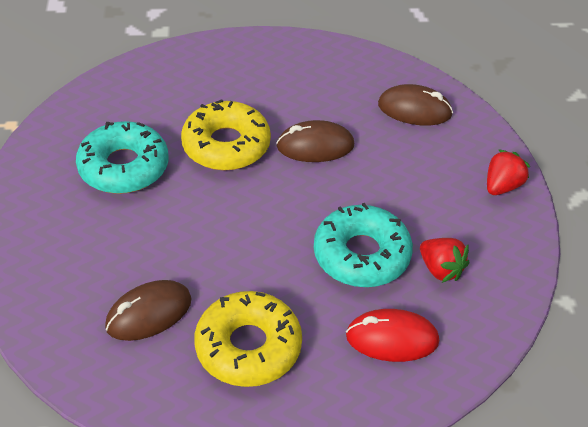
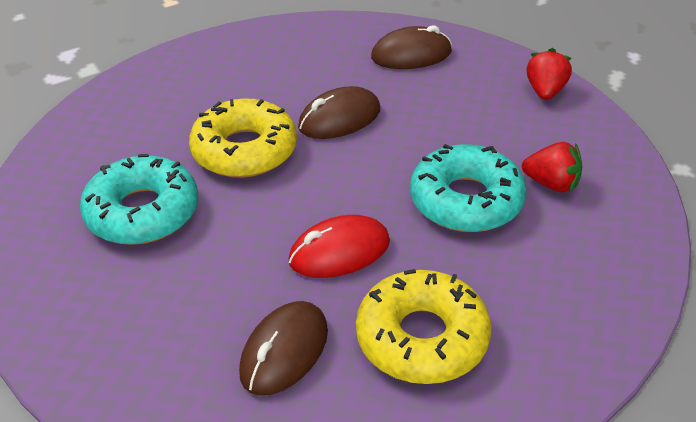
camera: 25 degrees left, 5 degrees down
(392, 338) = (559, 266): red mouse -> red mouse (339, 252)

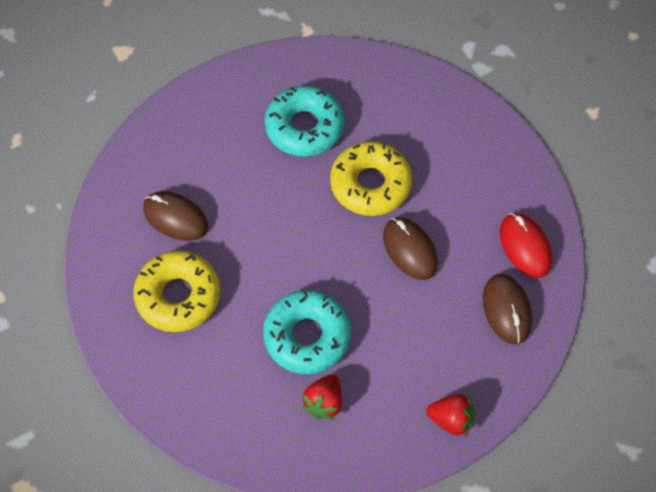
camera: 90 degrees right, 20 degrees up
(339, 252) = (258, 249): red mouse -> red mouse (525, 246)

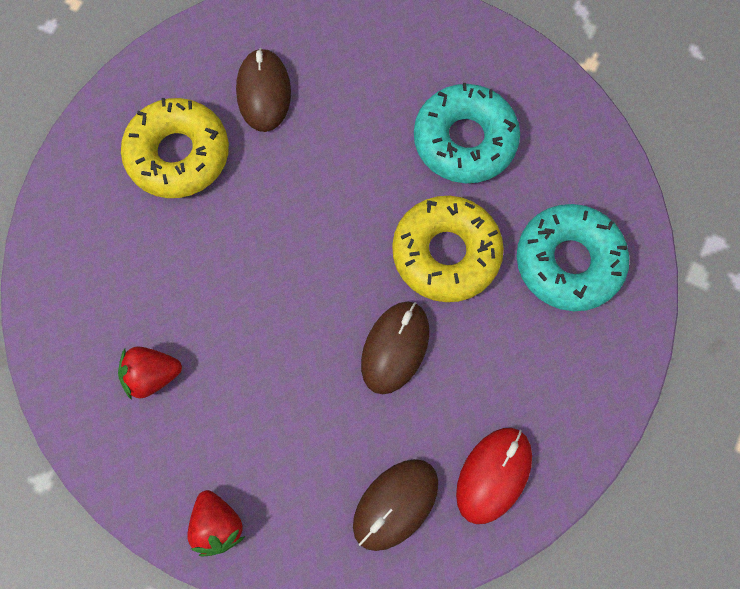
camera: 55 degrees right, 10 degrees up
(307, 336) = (217, 308): turquoise donut -> turquoise donut (568, 262)

